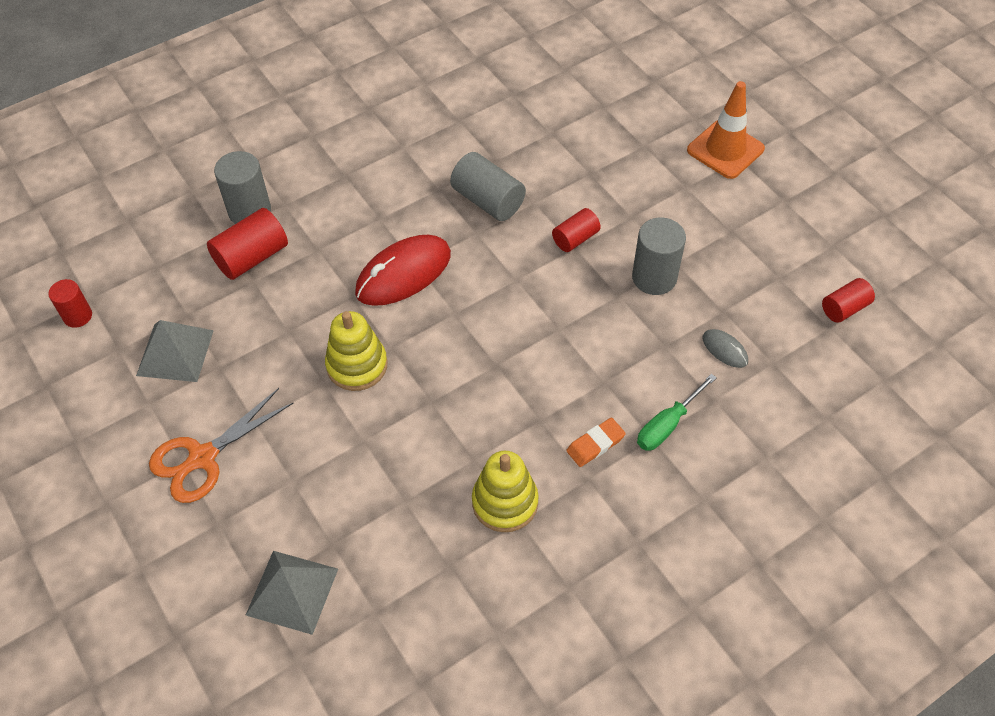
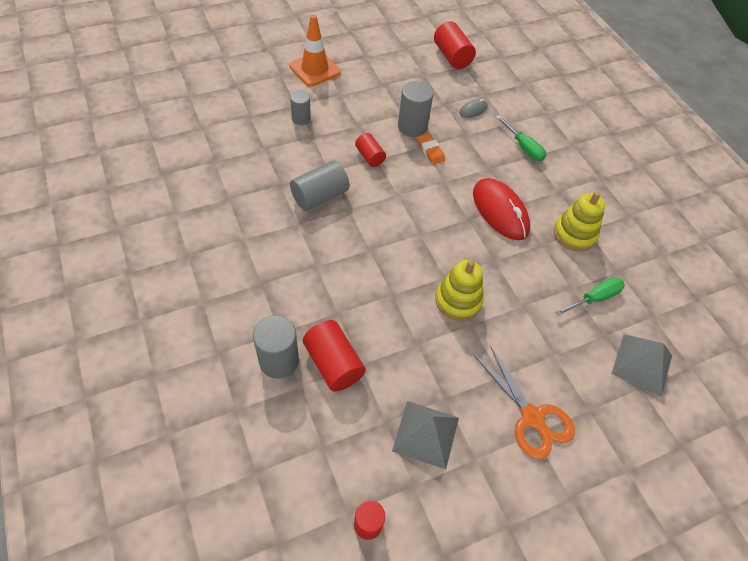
camera: 85 degrees left, 0 degrees up
(392, 530) = (594, 298): none -> green screwdriver
(403, 273) = (377, 259): red mouse -> red mouse (500, 211)
(595, 444) = (535, 182): orange eraser -> orange eraser (430, 151)
(618, 155) = (301, 119): none -> grey cylinder
(844, 308) = (452, 56): red cylinder -> red cylinder, size x1.59

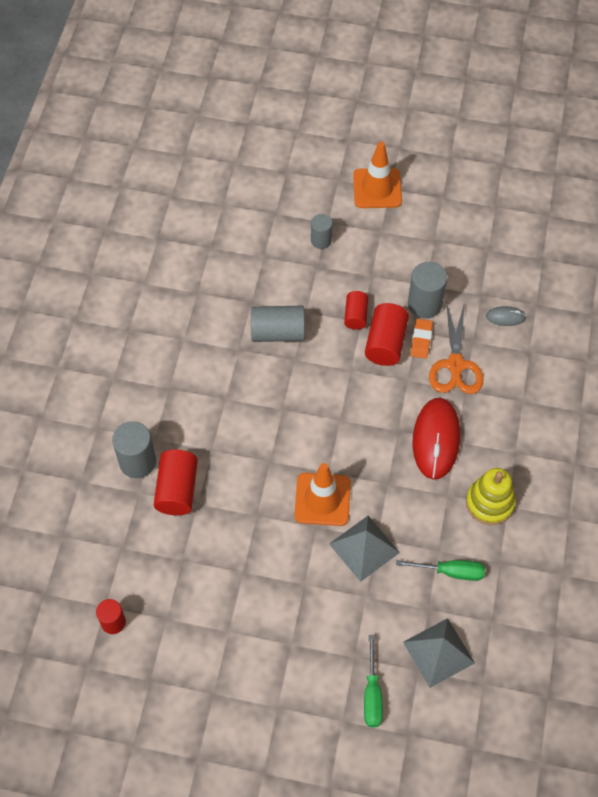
camera: 40 degrees right, 5 degrees up
(426, 434) = (205, 588): grey pyramid -> grey pyramid (364, 548)
(452, 56) = (539, 241): red cylinder -> red cylinder (385, 343)
(458, 300) = (322, 499): yellow stacking toy -> orange traffic cone
(523, 147) = (522, 386): green screwdriver -> green screwdriver (372, 694)
(532, 418) = (301, 631): orange scissors -> orange scissors (455, 365)

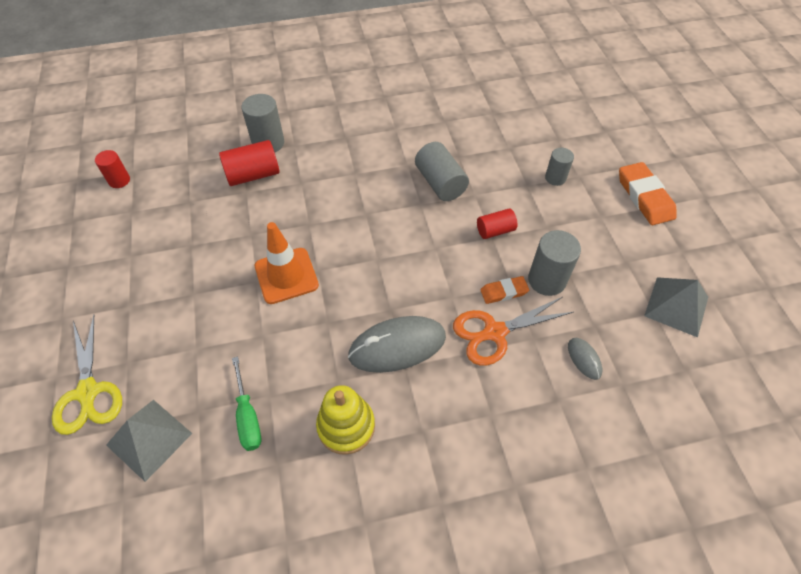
camera: 65 degrees right, 5 degrees down
(364, 548) = (247, 328): grey pyramid -> grey pyramid (676, 306)
(372, 694) = (88, 393): green screwdriver -> yellow scissors
(377, 188) = (644, 197): orange traffic cone -> orange eraser
(385, 343) = (481, 264): red cylinder -> none
(436, 439) = (397, 346): red mouse -> grey mouse

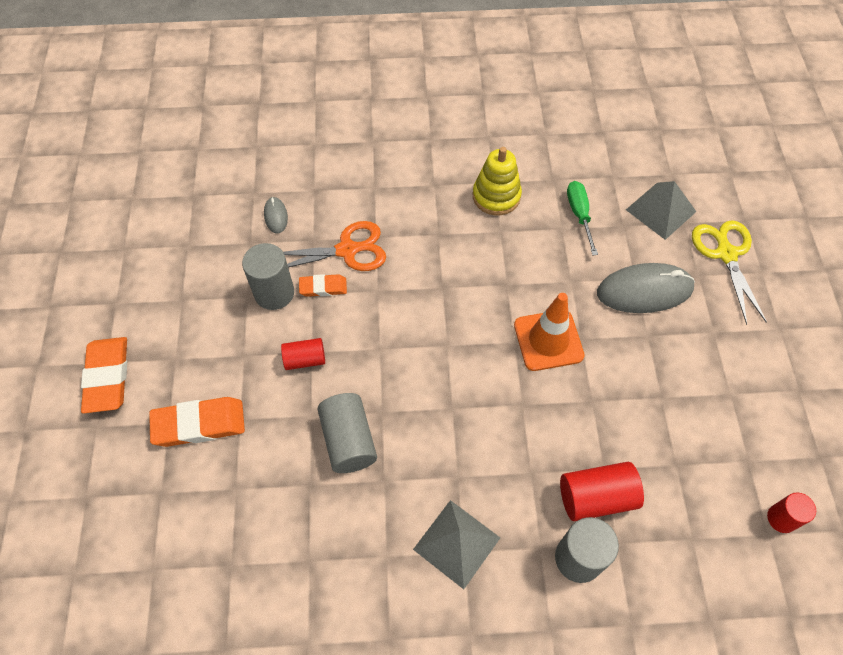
camera: 170 degrees left, 5 degrees up
(397, 346) = (442, 251): grey mouse -> grey mouse (644, 291)
(555, 178) = (199, 424): grey cylinder -> orange eraser
(676, 306) = (162, 248): grey pyramid -> grey pyramid (457, 543)

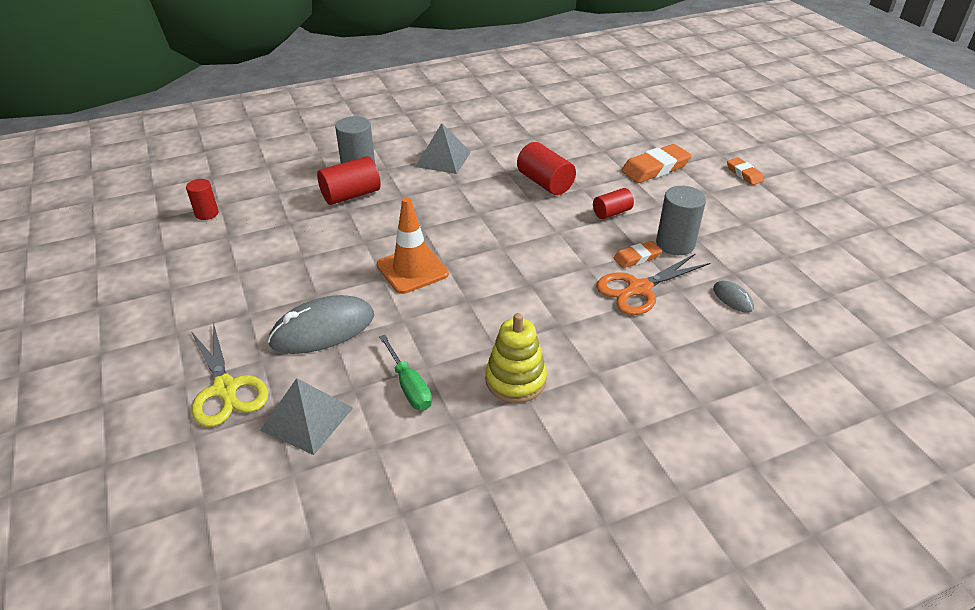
camera: 160 degrees right, 20 degrees down
(107, 377) = (744, 174): orange eraser -> orange eraser, size x0.58
(348, 440) = (545, 183): grey cylinder -> red cylinder

